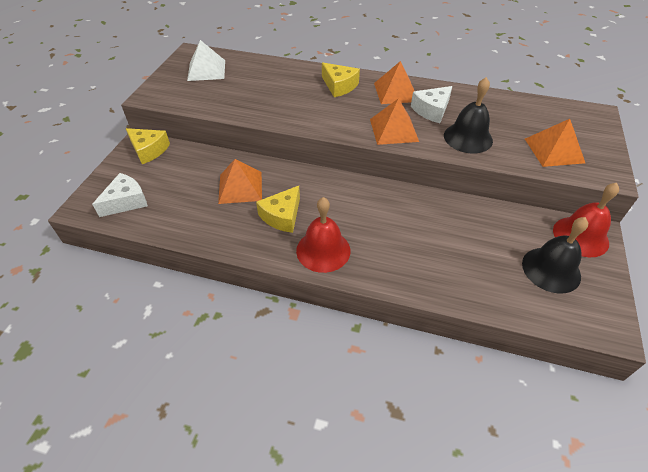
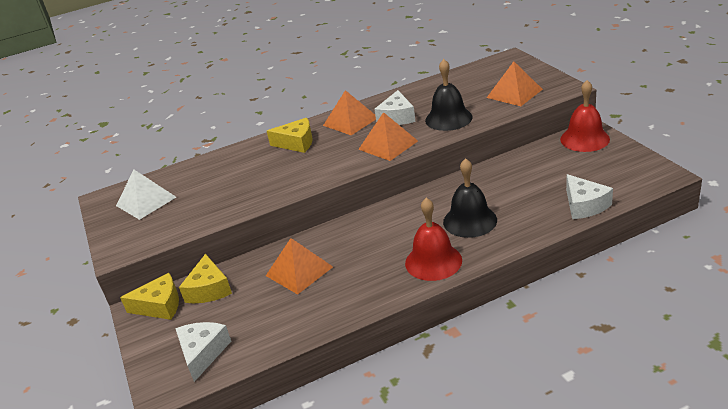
camera: 35 degrees left, 15 degrees down
(282, 216) = (367, 264): yellow cheese -> yellow cheese (209, 289)
(495, 298) = (584, 205): none -> white cheese
(551, 269) = (593, 168): black bell -> black bell (470, 220)

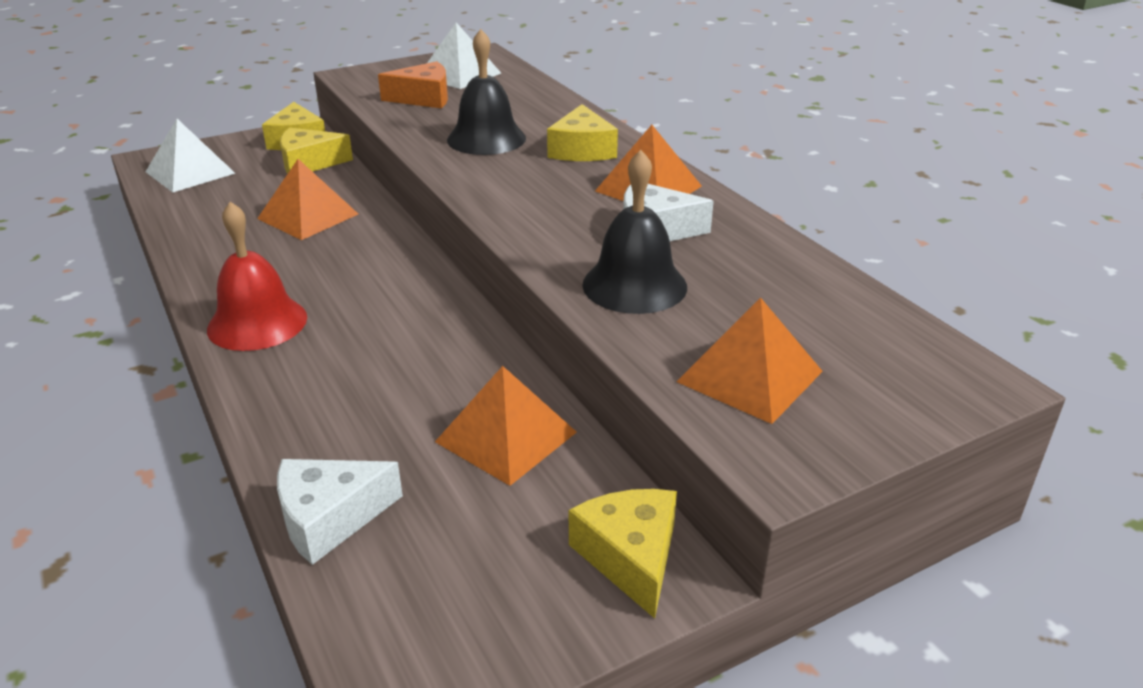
camera: 80 degrees right, 0 degrees up
(188, 209) = (424, 98): none -> orange cheese
(203, 353) = (190, 172): white cheese -> white pyramid
(388, 145) = (545, 224): orange pyramid -> orange pyramid (506, 436)
(470, 220) = (352, 361): black bell -> black bell (486, 139)
(584, 139) = (630, 557): red bell -> yellow cheese

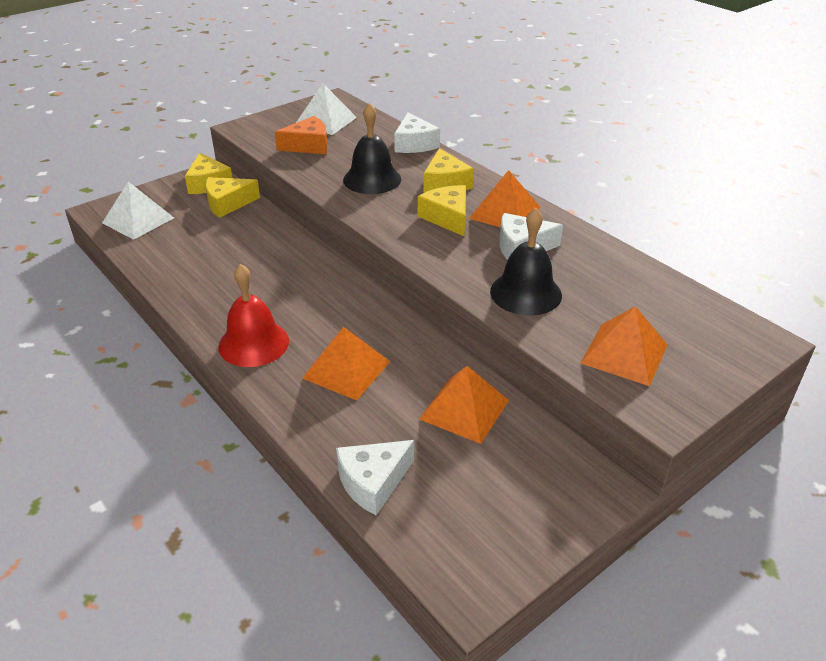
camera: 10 degrees left, 5 degrees up
(308, 216) = (248, 250): orange pyramid -> orange pyramid (346, 369)
(562, 105) = (414, 144): none -> white cheese
(630, 557) = (574, 481): yellow cheese -> yellow cheese (447, 218)

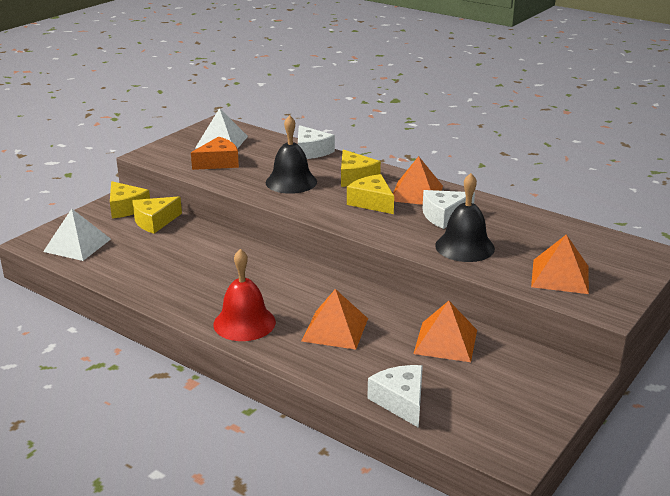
camera: 15 degrees left, 10 degrees down
(373, 482) = (401, 401): white cheese -> white cheese turned 120 degrees clockwise

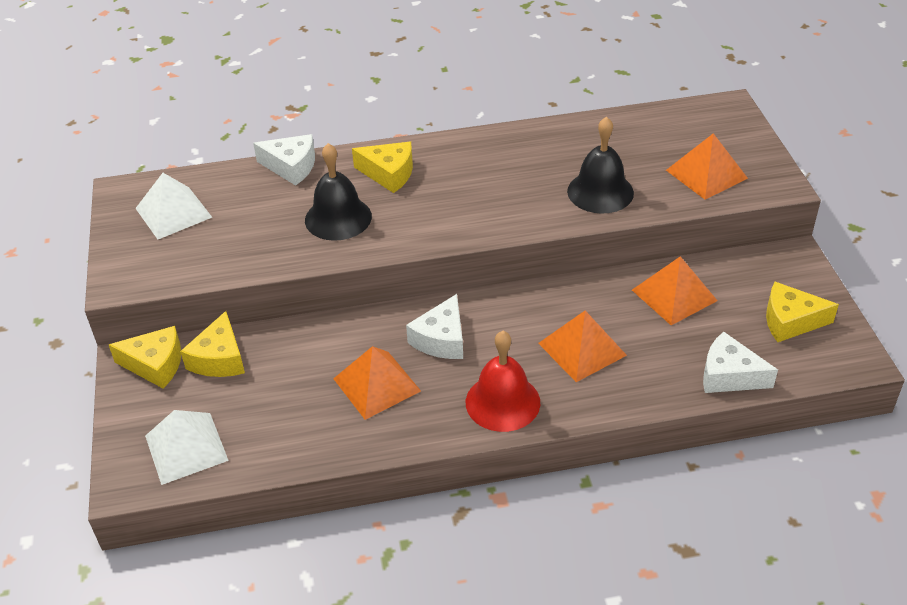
camera: 45 degrees left, 15 degrees up
(218, 162) = (220, 242): orange cheese -> none
(372, 202) = (452, 193): yellow cheese -> yellow cheese (790, 321)
(416, 193) = (471, 157): orange pyramid -> orange pyramid (377, 385)
(444, 216) = (533, 169): white cheese -> white cheese (441, 339)

